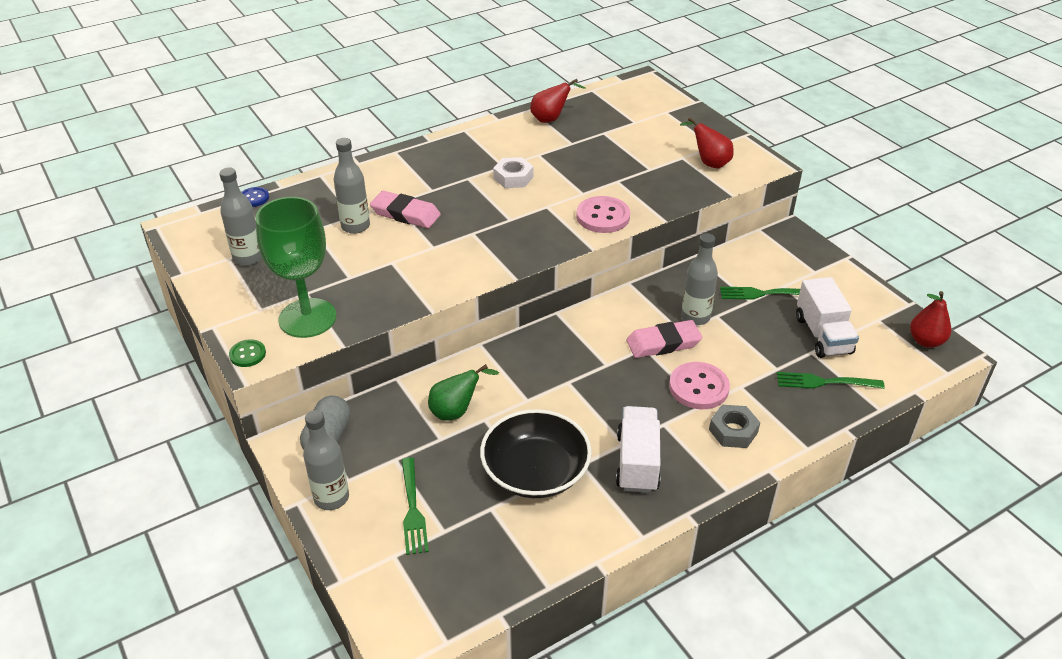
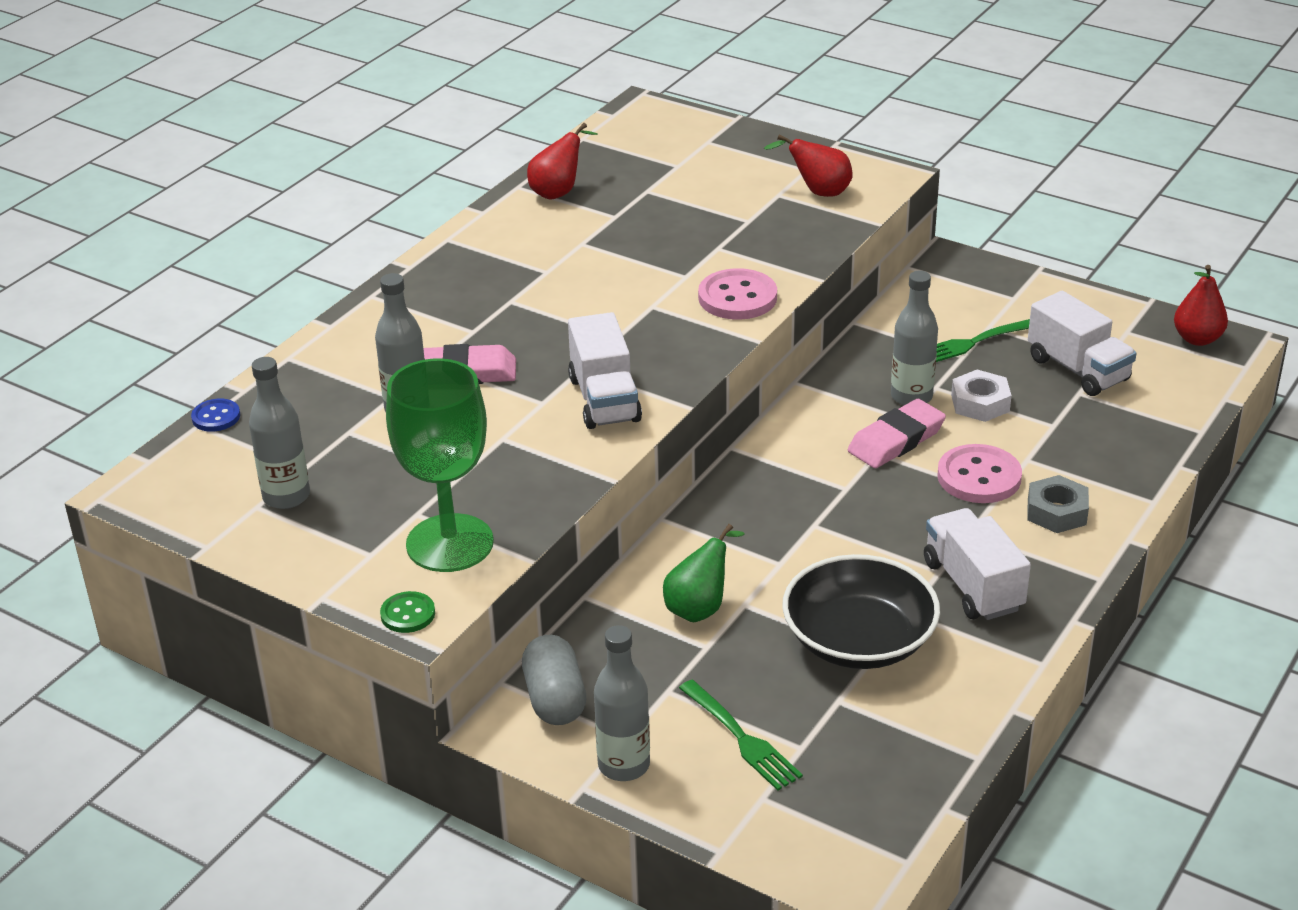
camera: 25 degrees left, 5 degrees down
(469, 257) = (604, 400): none -> white truck
(513, 178) = (574, 283): white nut -> white nut (980, 403)
(824, 382) = (1119, 422): green fork -> none

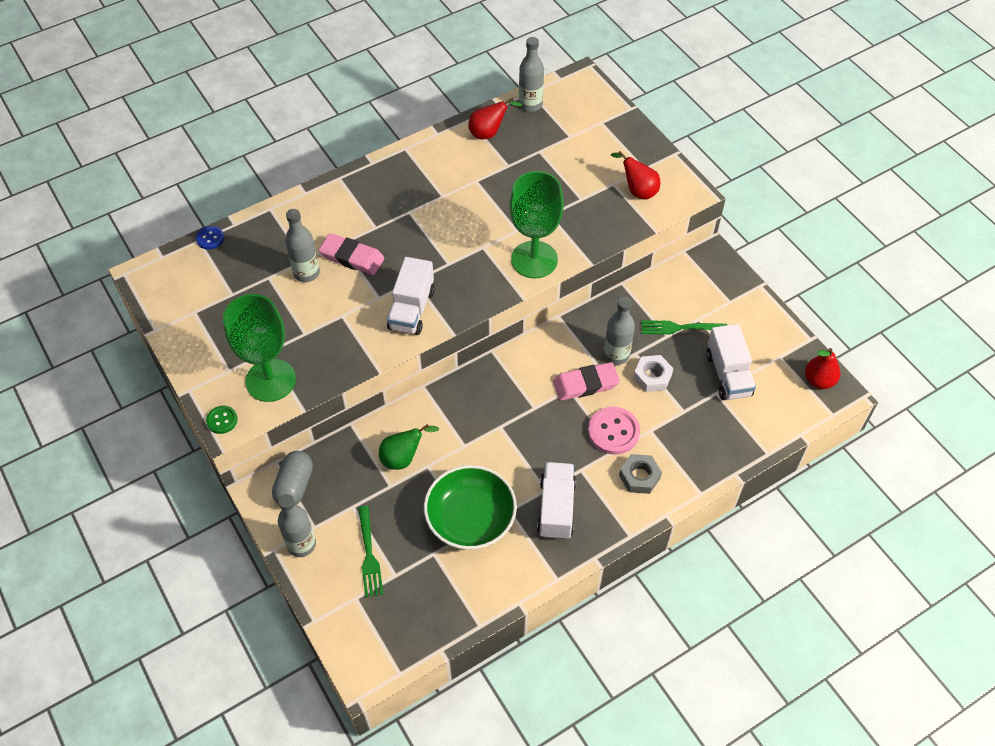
camera: 25 degrees right, 20 degrees up
(286, 496) = (211, 311): grey bottle -> grey bottle (530, 104)
(737, 297) = (534, 259): pink button -> green goblet
(859, 640) = (470, 518): black bowl -> green bowl

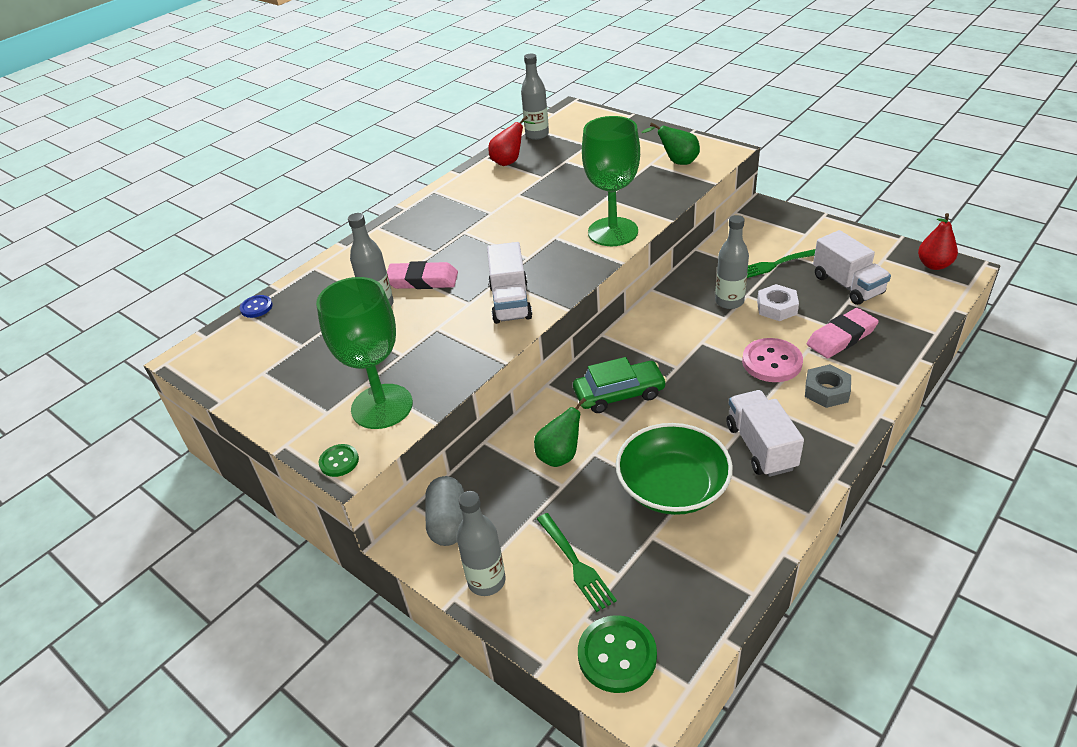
camera: 15 degrees left, 15 degrees down
(363, 634) = (617, 655): none -> green button
(475, 417) = (619, 394): none -> green car
(585, 384) = (715, 333): pink eraser -> pink eraser (841, 337)
(638, 191) = (677, 162): red pear -> green pear

